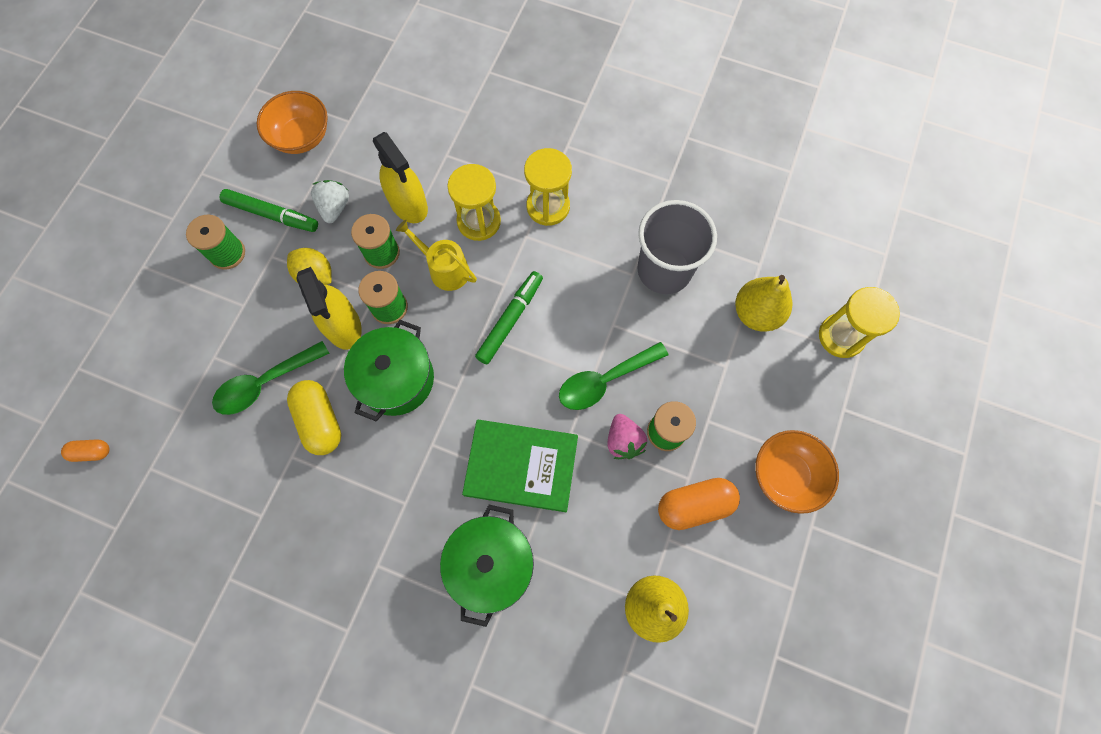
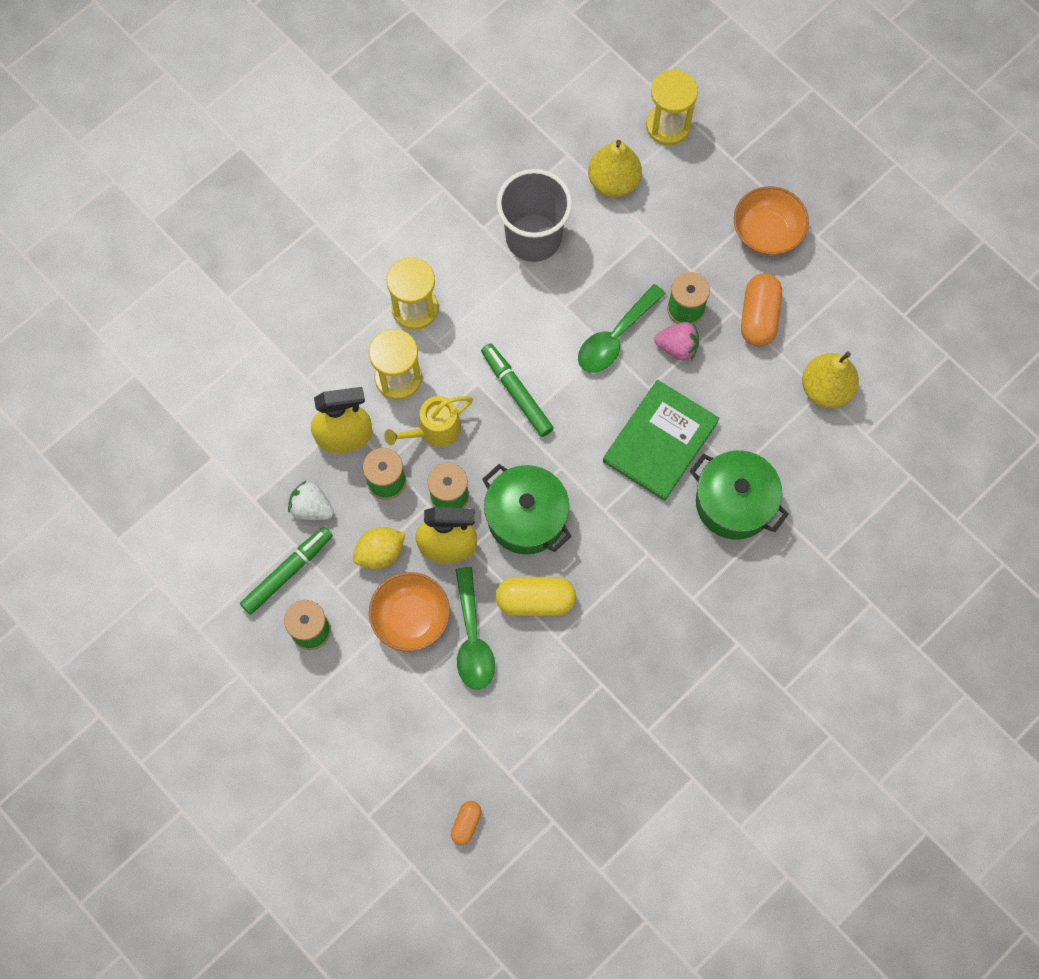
camera: 65 degrees left, 0 degrees up
(301, 137) = (208, 511): orange bowl -> orange bowl (411, 618)
(604, 381) = (615, 337): green spoon -> green spoon turned 45 degrees clockwise

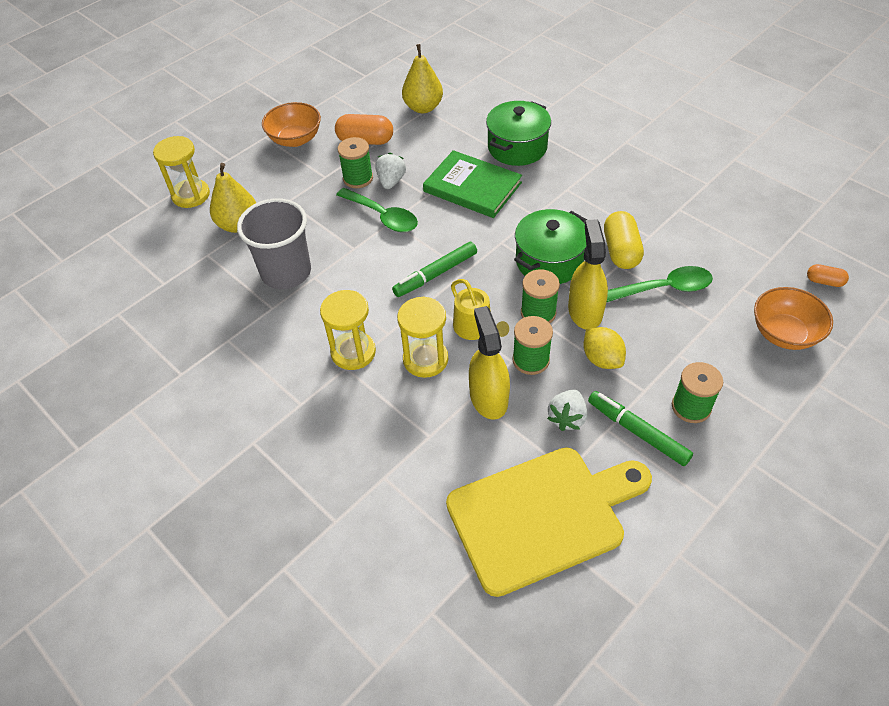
camera: 90 degrees left, 20 degrees down
(210, 472) = (542, 516): none -> yellow cutting board
(411, 618) = (658, 331): orange bowl -> orange bowl (784, 333)
(677, 347) = (391, 181): pink strawberry -> white strawberry

